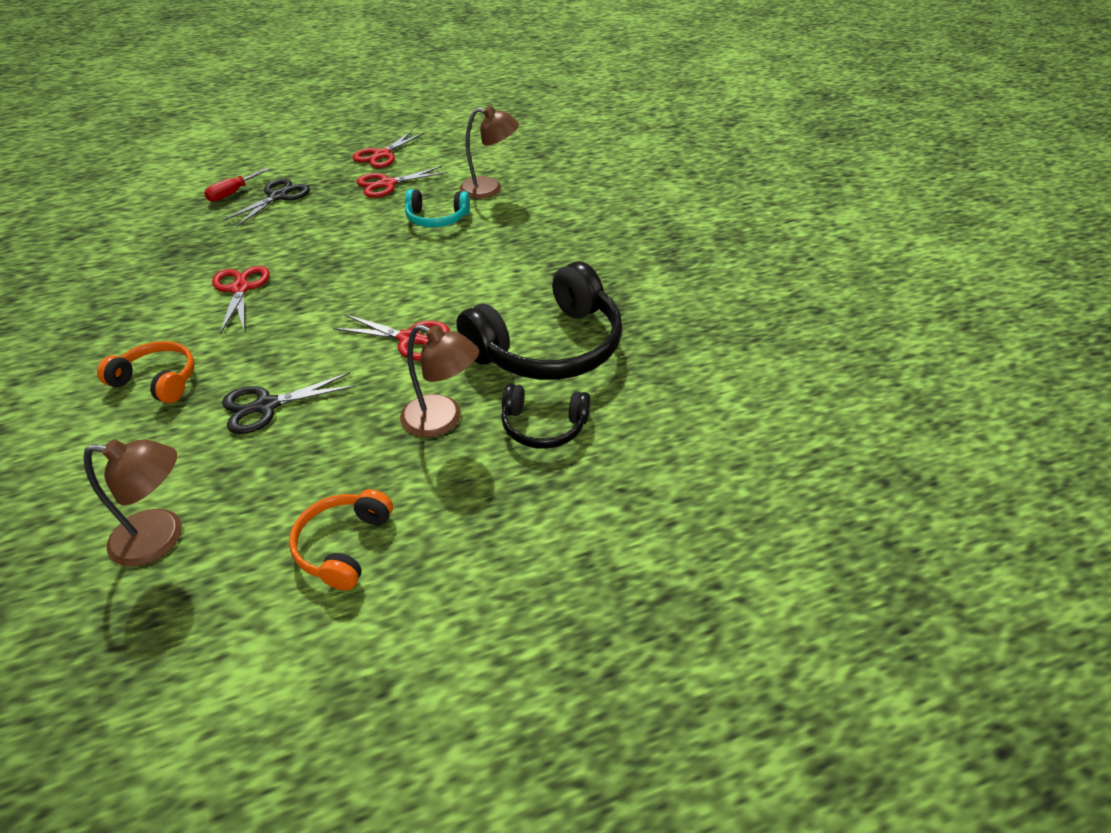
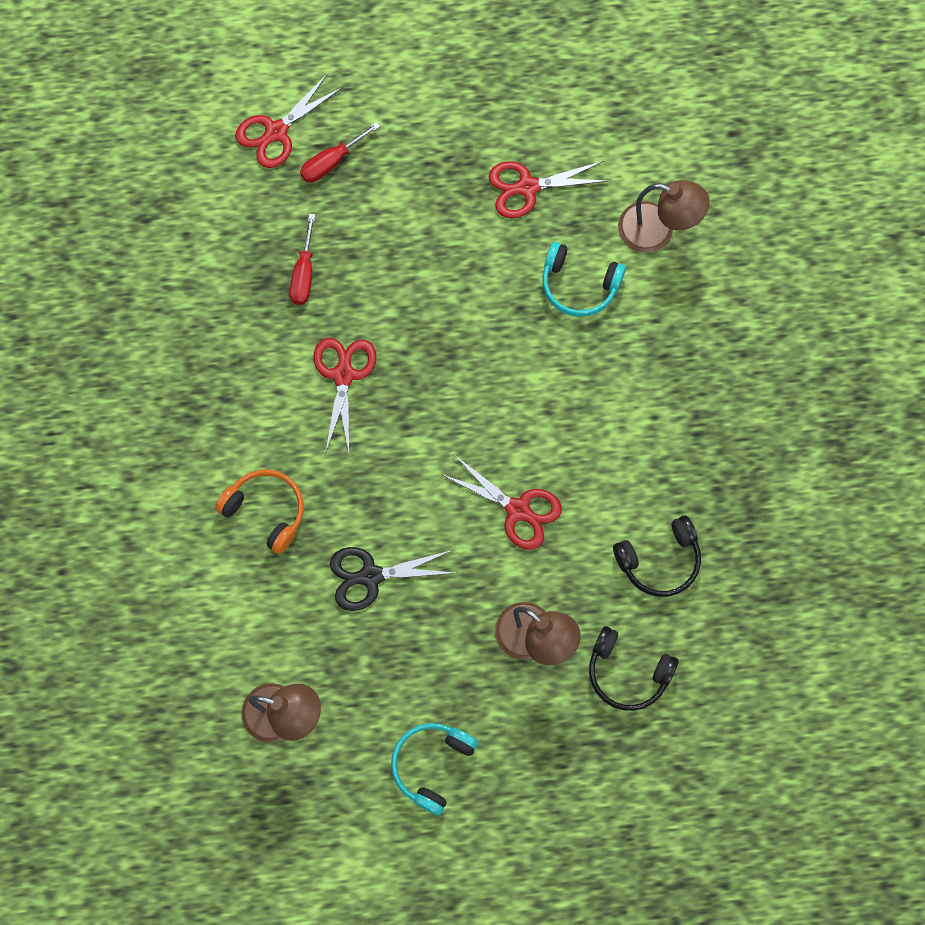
camera: 15 degrees right, 30 degrees up
(207, 244) = (304, 274): none -> red screwdriver
(278, 196) = (388, 184): black scissors -> none
(343, 545) = (432, 765): orange headphones -> turquoise headphones
(382, 155) = (528, 108): red scissors -> red scissors (276, 132)
(549, 347) = (660, 561): black headphones -> black headphones, size x0.52

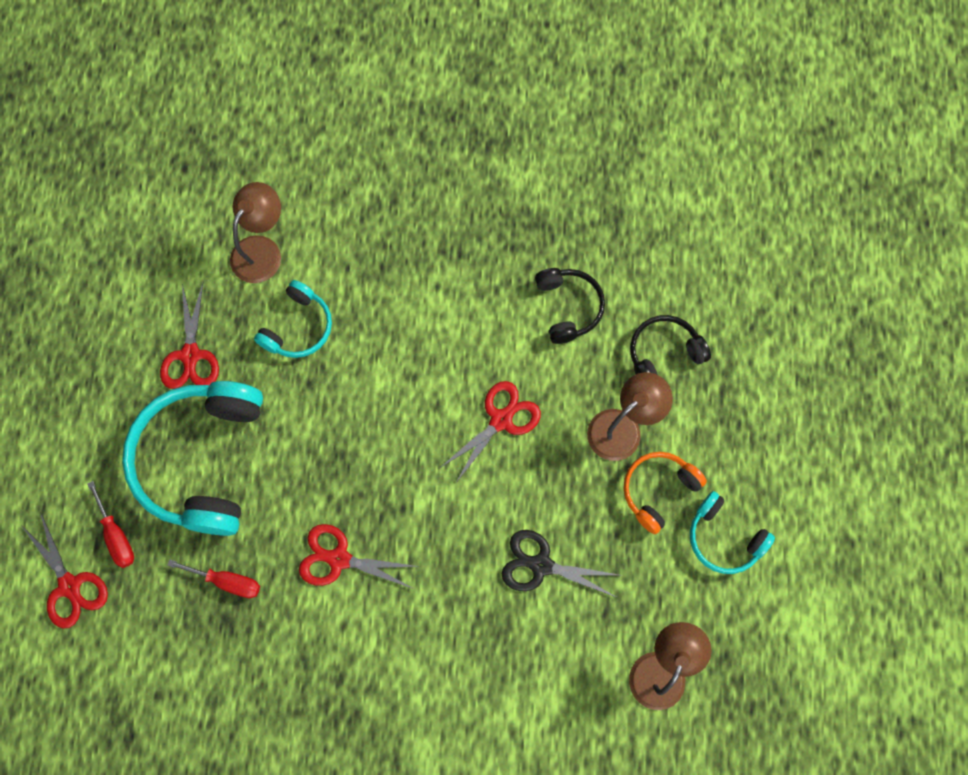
camera: 80 degrees left, 0 degrees up
(266, 511) = (460, 656): orange headphones -> orange headphones (658, 490)
(370, 576) = (541, 565): black scissors -> black scissors turned 105 degrees clockwise
(421, 223) = (202, 460): none -> turquoise headphones
(627, 672) = (663, 353): black headphones -> black headphones turned 150 degrees counterclockwise

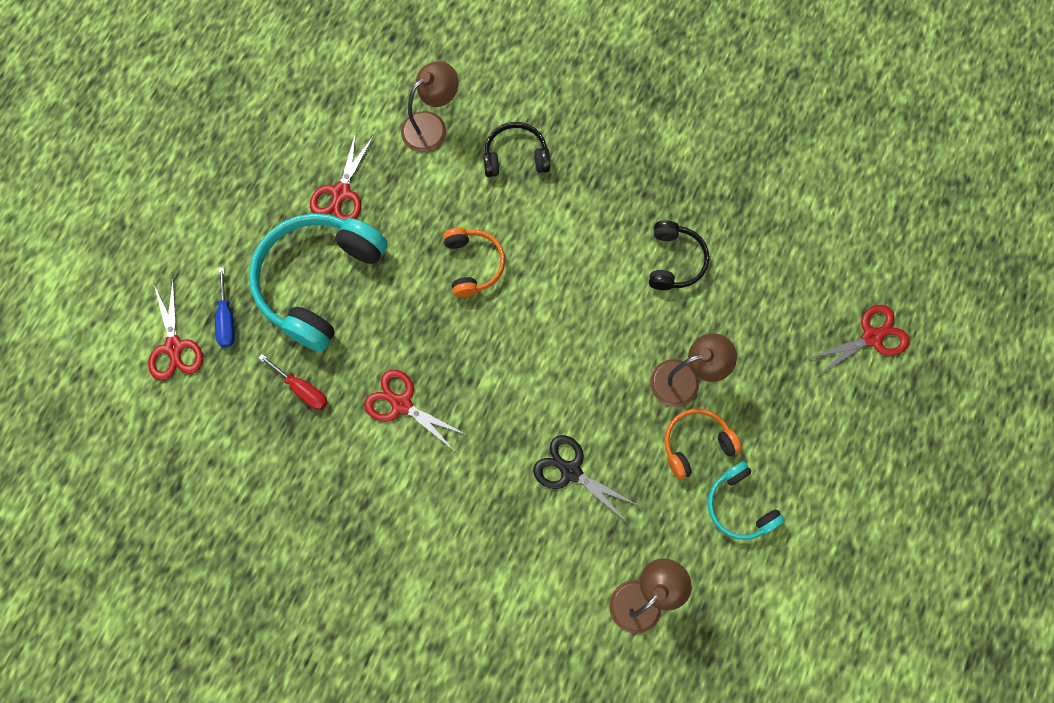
camera: 20 degrees right, 0 degrees up
(116, 536) = (226, 319): red screwdriver -> blue screwdriver
(298, 327) = (438, 200): turquoise headphones -> none
(360, 383) = (473, 264): none -> orange headphones
(501, 420) = (581, 336): red scissors -> red scissors (871, 337)
(663, 353) = (744, 328): black headphones -> black headphones (515, 156)

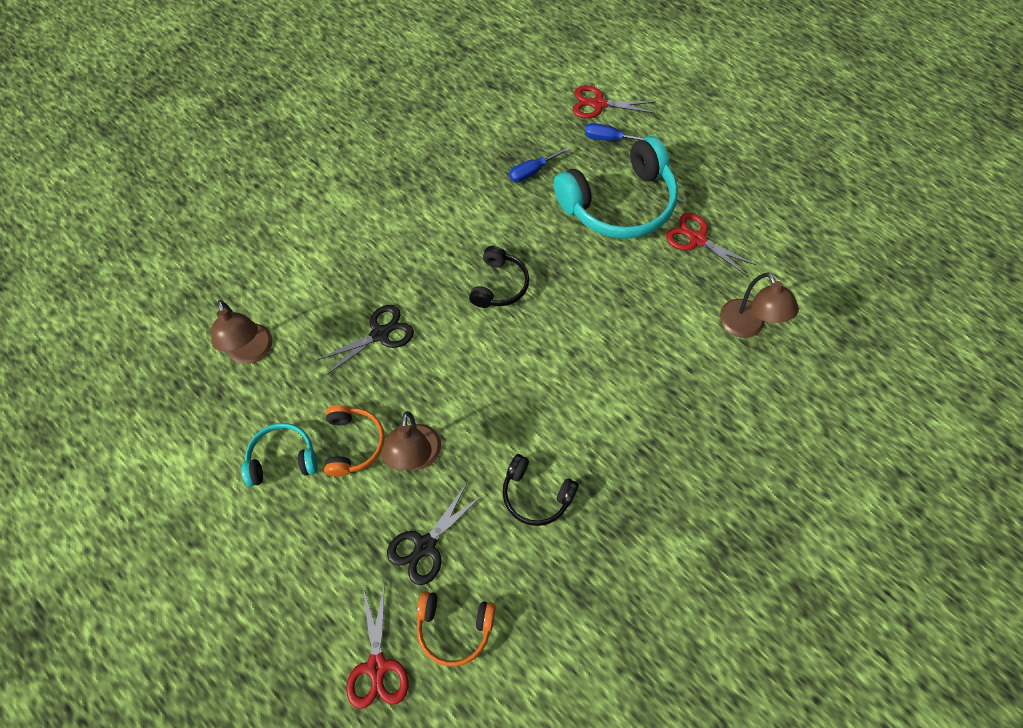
camera: 110 degrees right, 10 degrees down
(302, 389) = (532, 171): red screwdriver -> blue screwdriver
(318, 282) = (619, 203): turquoise headphones -> turquoise headphones turned 105 degrees clockwise
(401, 404) = (491, 231): red scissors -> none
(473, 264) = (595, 318): orange headphones -> orange headphones (454, 628)
(515, 156) = (694, 388): black headphones -> black headphones (499, 285)
(760, 338) = (425, 546): none -> black scissors

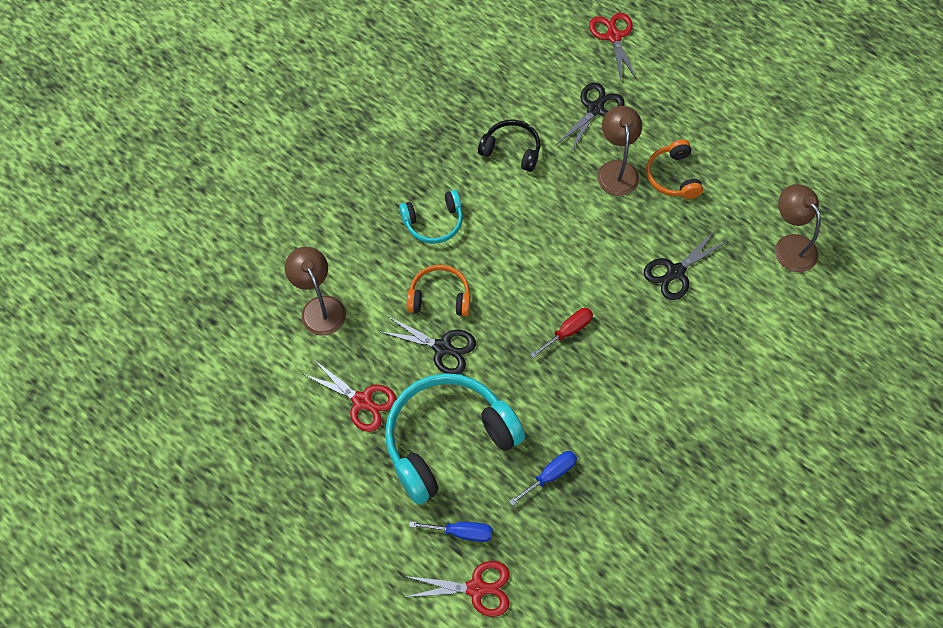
camera: 175 degrees right, 0 degrees up
(283, 458) = (729, 160): turquoise headphones -> turquoise headphones (434, 222)
(454, 628) = (563, 61): orange headphones -> orange headphones (439, 297)
(499, 285) = (568, 331): black headphones -> red screwdriver
(622, 279) = (443, 348): none -> black scissors

